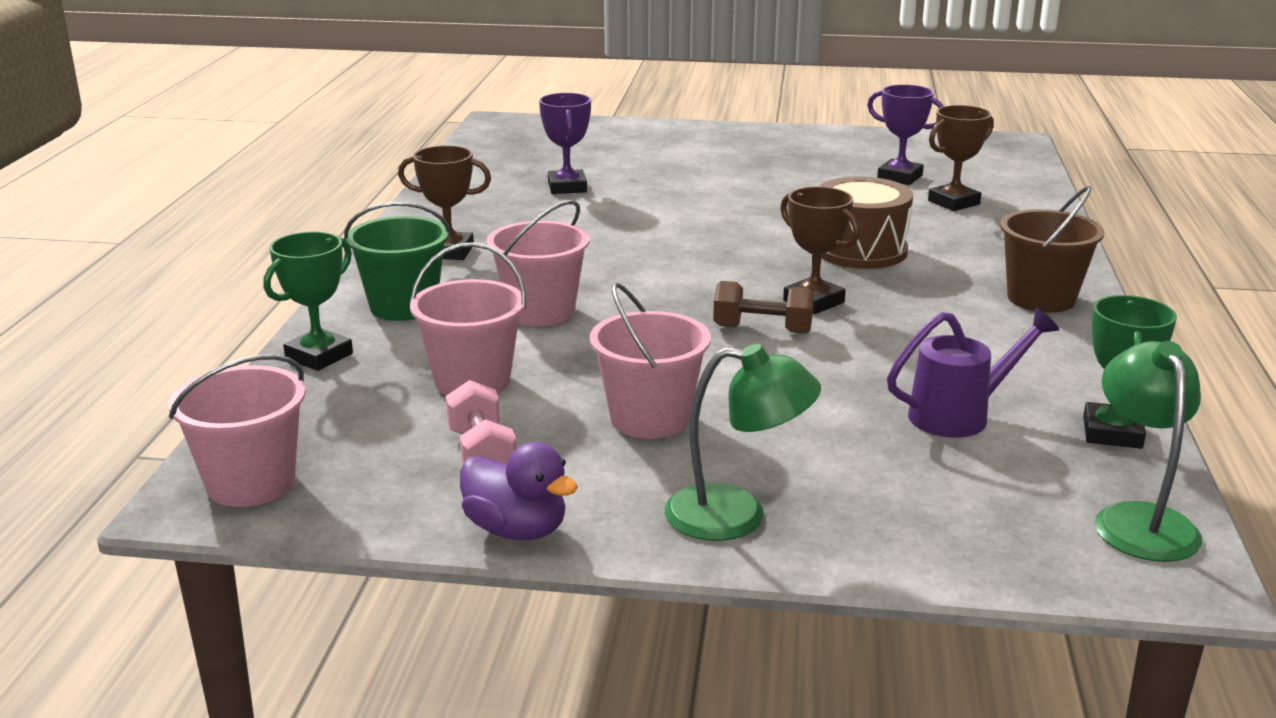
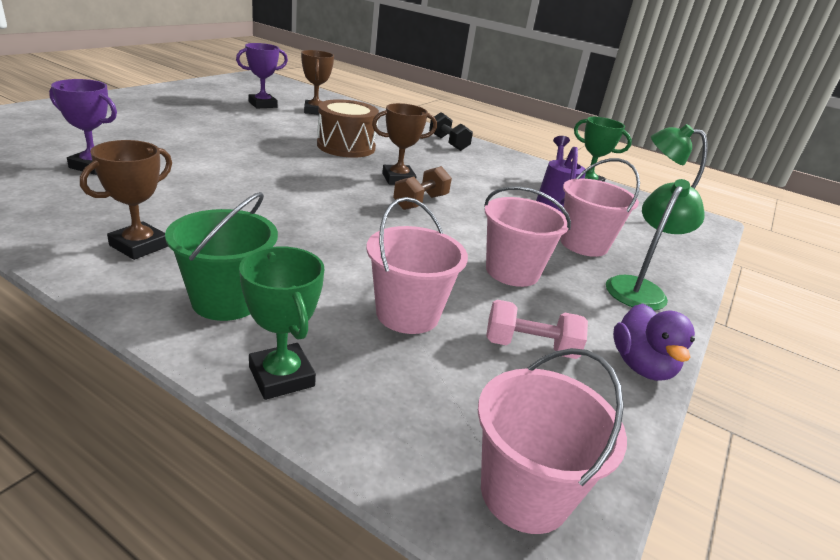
camera: 70 degrees left, 5 degrees up
(516, 530) = (641, 366): purple duck -> purple duck turned 120 degrees clockwise
(540, 312) = (315, 251): pink bucket -> pink bucket (583, 244)
(1041, 298) = (448, 143): brown bucket -> black dumbbell

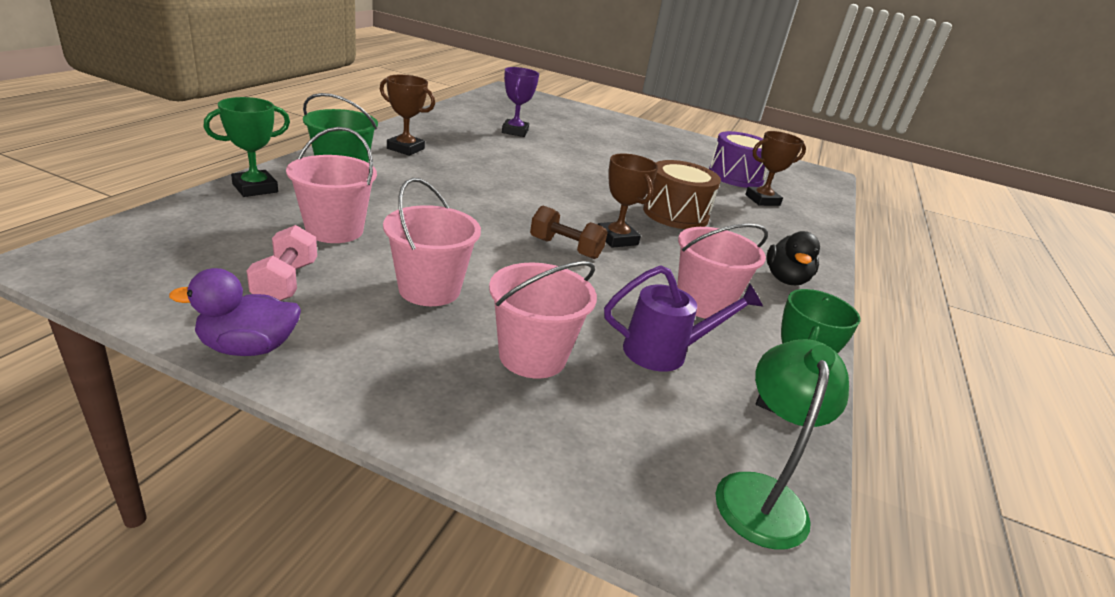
camera: 80 degrees right, 0 degrees up
(263, 105) = (735, 176): purple trophy -> purple drum
(448, 143) = (785, 279): black dumbbell -> black duck
(524, 493) = (109, 258): pink bucket -> pink bucket (703, 303)
(639, 288) = (424, 386): green lamp -> none

